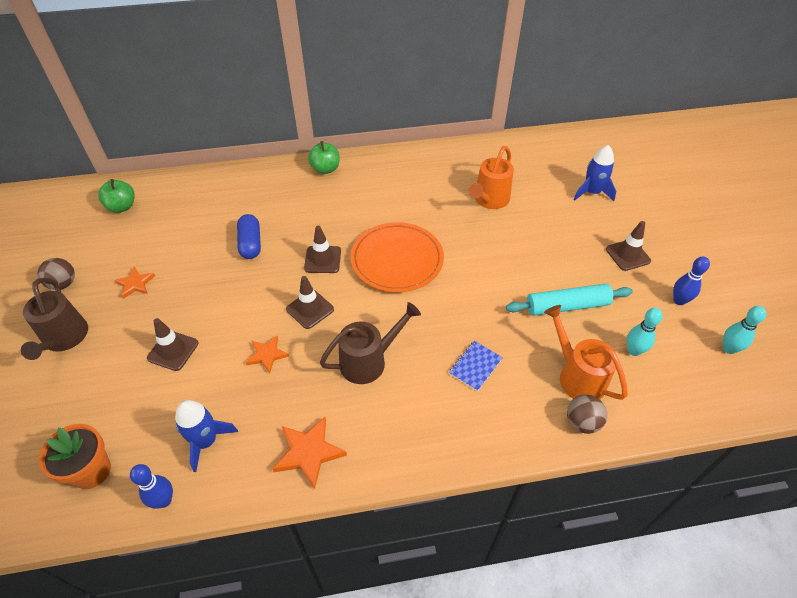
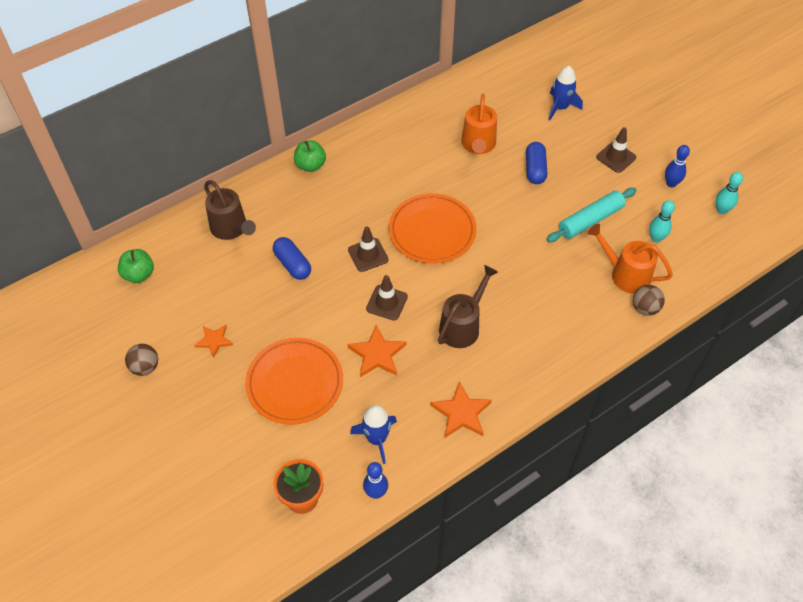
camera: 25 degrees left, 5 degrees up
(64, 339) = (189, 413): brown watering can -> brown watering can (231, 229)
(173, 350) = (295, 383): brown traffic cone -> orange plate
(267, 355) = (377, 354): orange star -> orange star, size x1.54
(475, 366) = (547, 297): blue notebook -> none
(534, 239) = (535, 169): none -> blue capsule

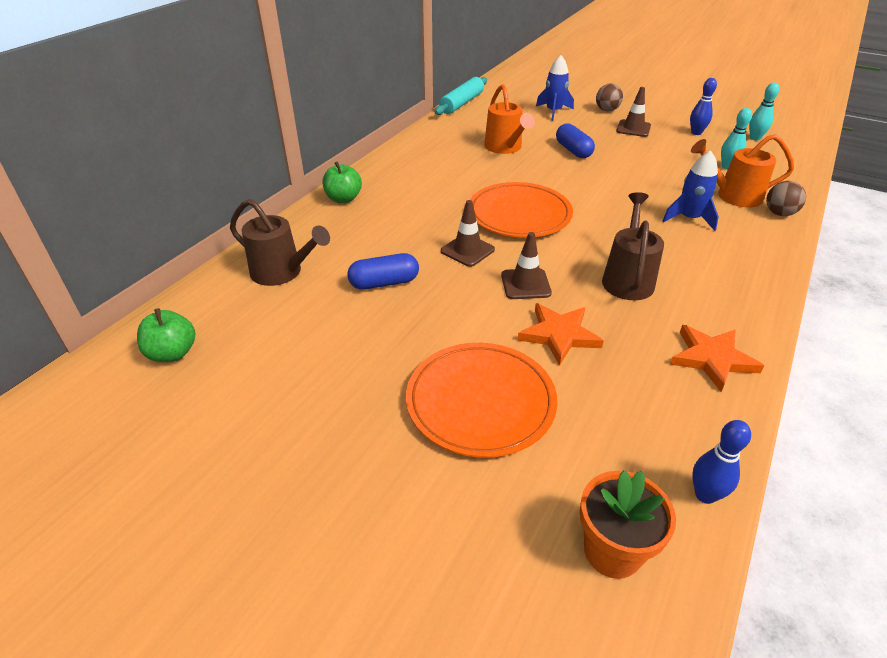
camera: 25 degrees left, 15 degrees down
(145, 367) = (238, 463): brown ball -> brown ball (607, 110)
(214, 341) = (331, 392): orange star -> none
(292, 264) = (384, 283): blue capsule -> blue capsule turned 45 degrees counterclockwise
(377, 439) = (643, 426): blue rocket -> blue rocket (689, 218)
(590, 220) = (659, 169): turquoise rolling pin -> turquoise rolling pin (462, 103)

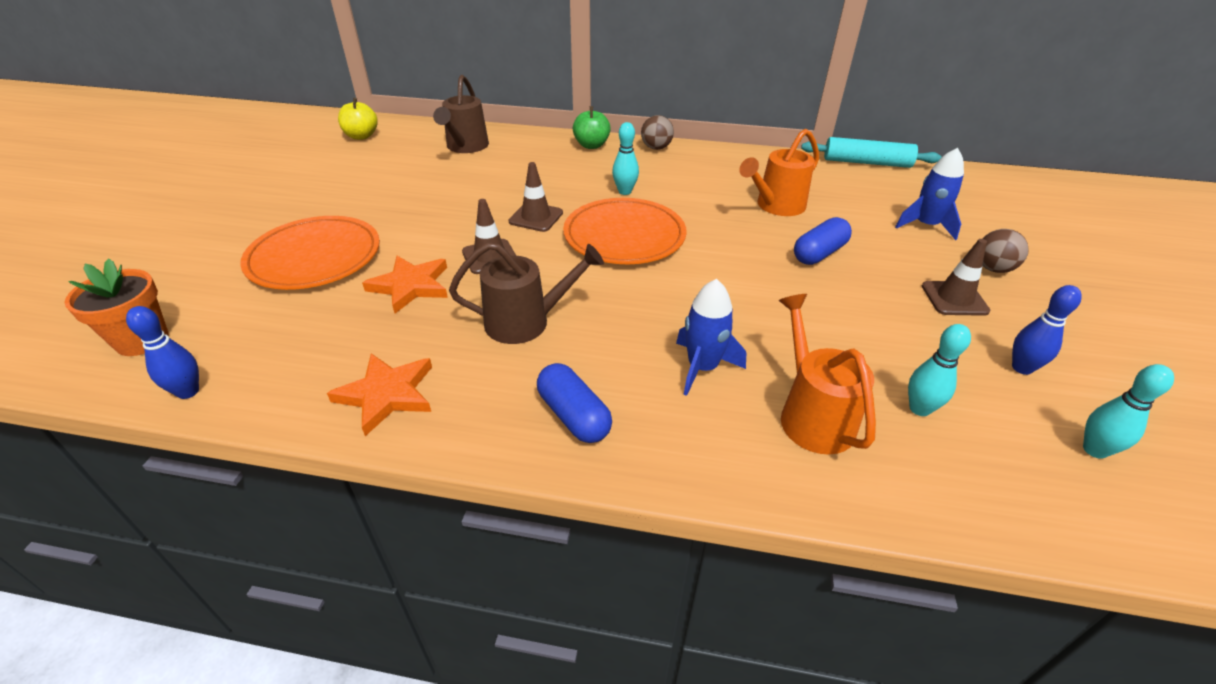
camera: 70 degrees right, 0 degrees up
(172, 353) = (361, 136): green apple -> yellow apple
(384, 283) = (466, 188): blue capsule -> blue capsule (573, 416)
(446, 200) = (625, 191): none -> turquoise bowling pin
(779, 213) = (793, 474): brown ball -> brown ball (656, 148)

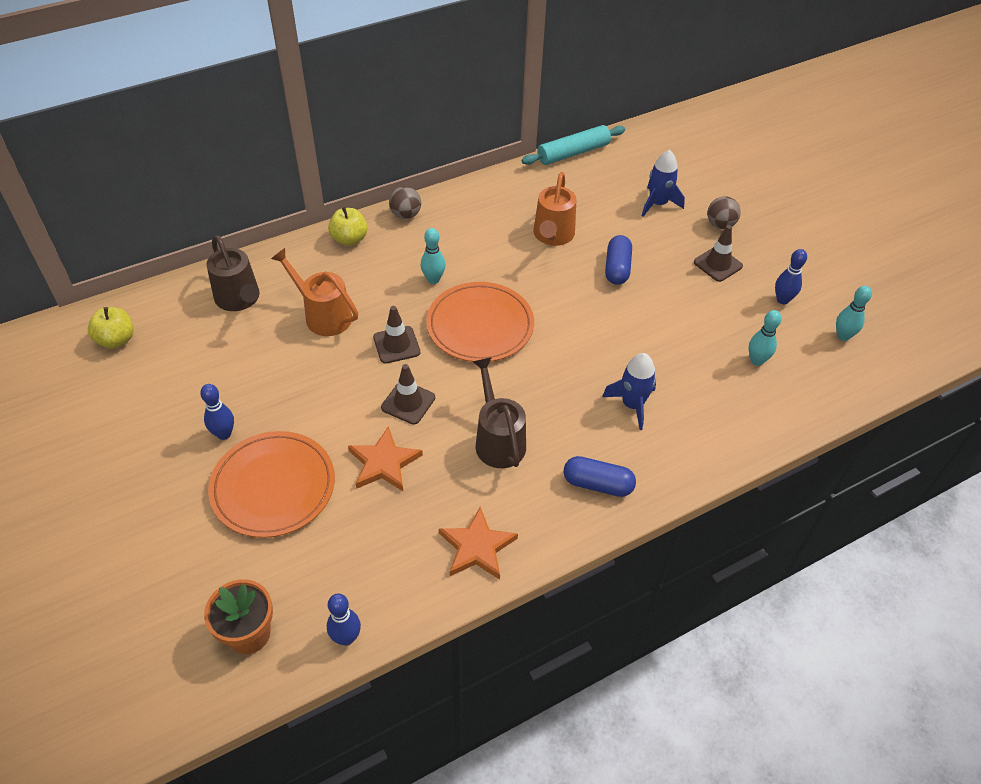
camera: 40 degrees left, 10 degrees up
(337, 211) = (224, 434): none -> blue bowling pin
(526, 322) = (498, 440): brown watering can -> brown watering can turned 60 degrees counterclockwise
(591, 145) = (349, 239): green apple -> yellow apple
(812, 415) = (712, 399): orange watering can -> orange watering can (323, 315)

